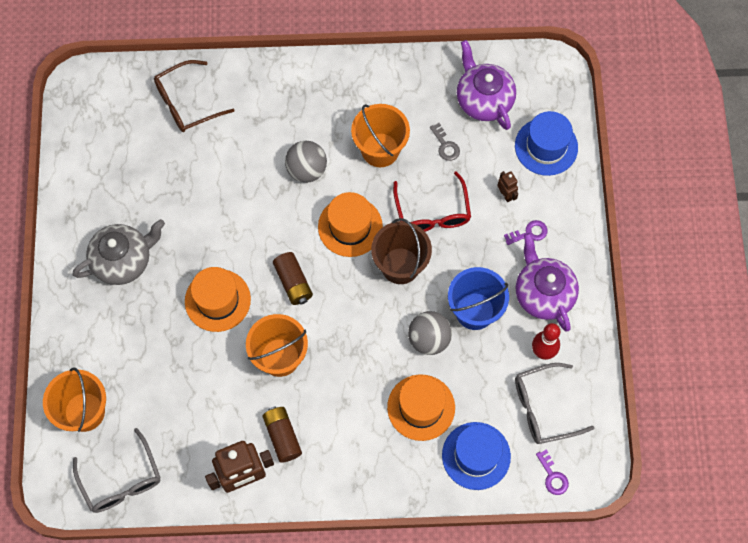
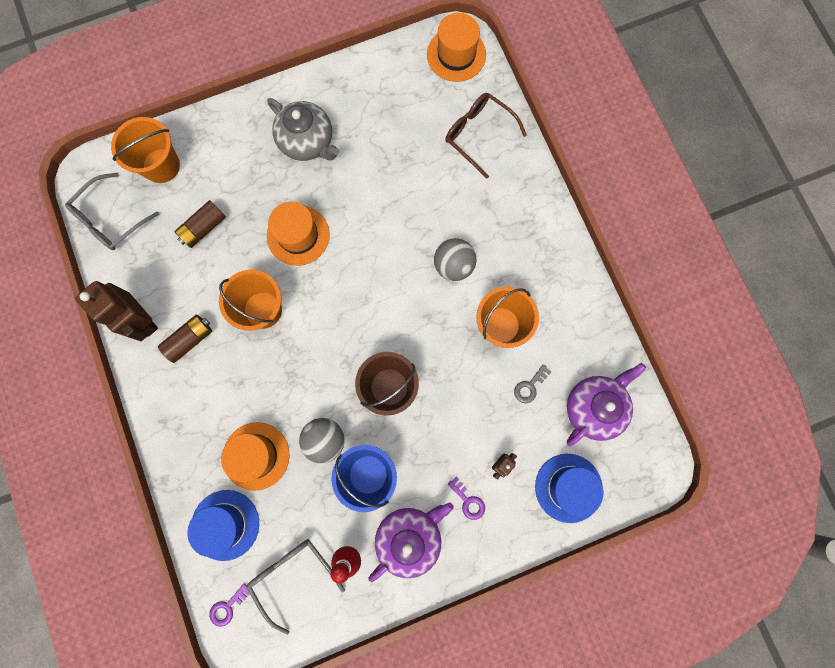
camera: 70 degrees right, 10 degrees up
(293, 282) = (338, 295): brown battery -> brown battery (203, 228)
(350, 226) = (411, 326): orange hat -> orange hat (456, 54)
(432, 213) = (454, 398): red glasses -> none

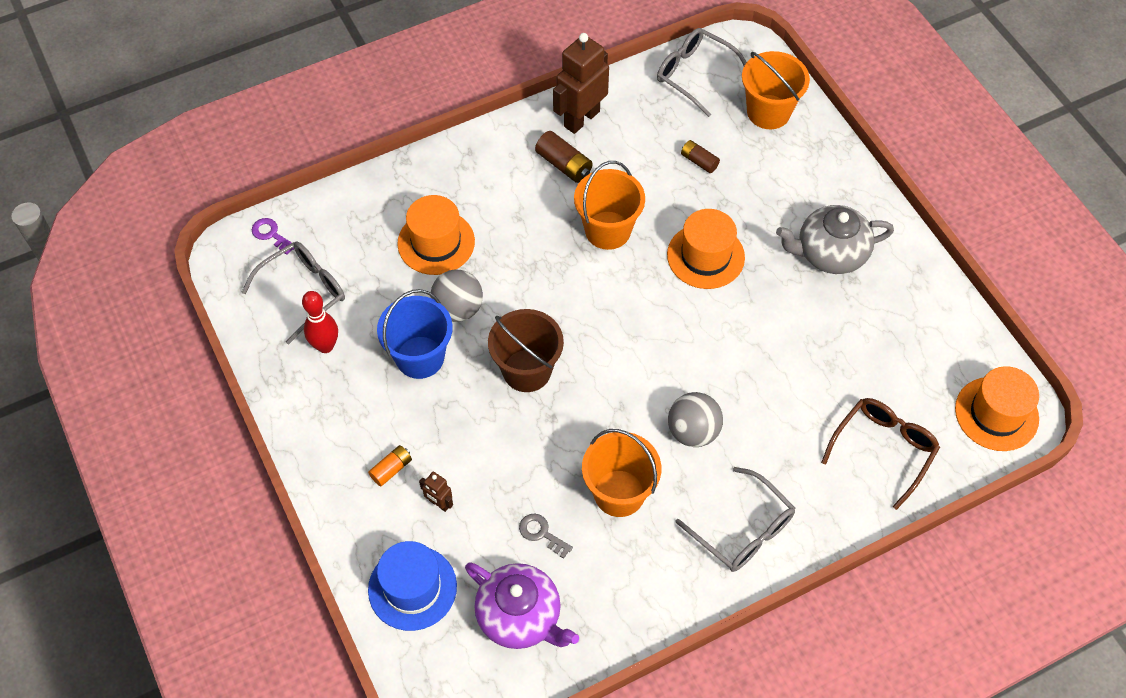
camera: 85 degrees right, 20 degrees down
(203, 228) = (699, 161): brown battery -> brown battery, size x0.66
(225, 524) = (359, 222): blue hat -> none
(307, 142) = (830, 253): grey teapot -> grey teapot turned 45 degrees clockwise
(410, 536) = (348, 407): purple teapot -> none
(468, 501) = (391, 469): purple key -> orange battery
(535, 241) = (743, 530): none -> grey glasses

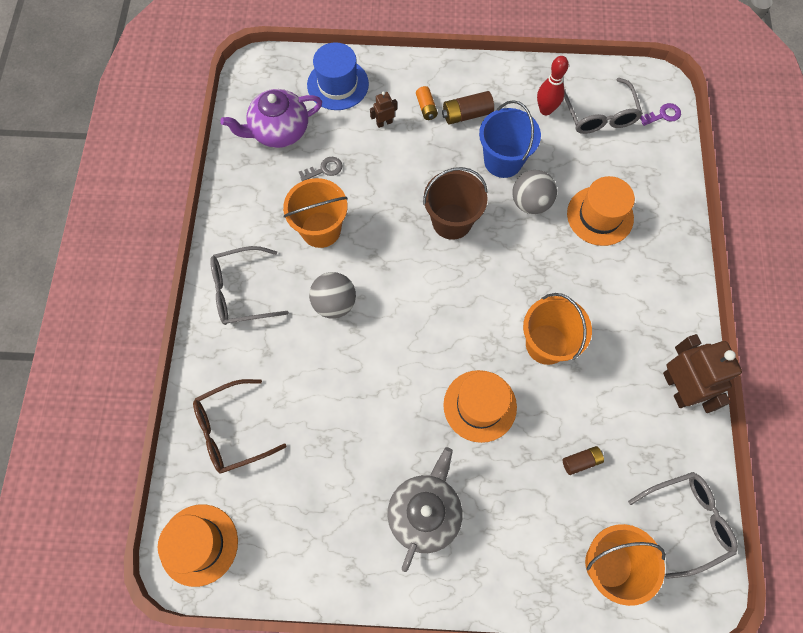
camera: 120 degrees right, 10 degrees up
(564, 165) = (632, 346): brown battery -> brown battery (466, 114)
(883, 449) = (231, 430): brown glasses -> brown glasses turned 90 degrees clockwise

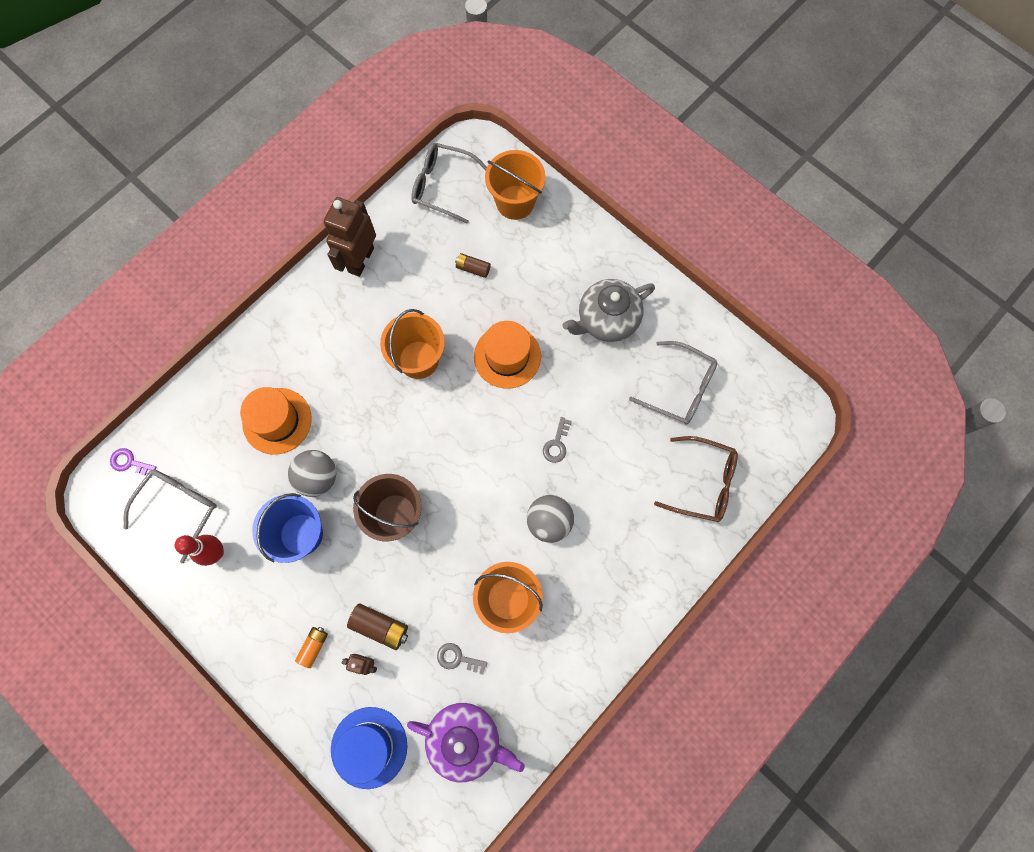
camera: 140 degrees left, 5 degrees up
(199, 544) = (780, 420): orange hat -> none
(241, 291) = (617, 595): grey glasses -> grey glasses (680, 388)
(377, 366) = (556, 444): none -> grey key
(466, 114) = (286, 607): brown battery -> brown battery (380, 627)

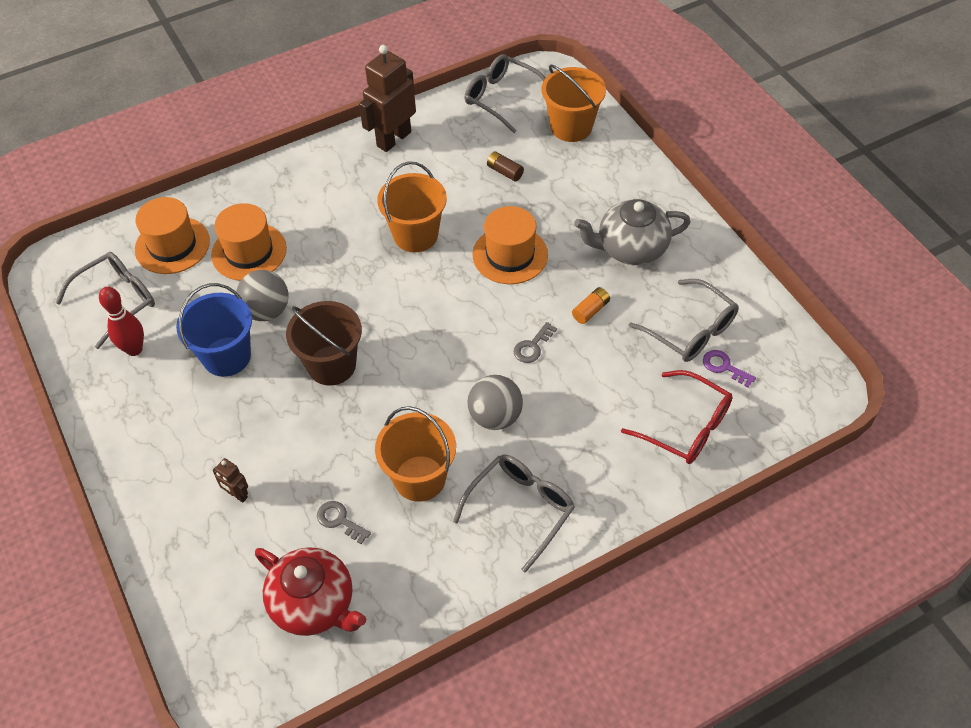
camera: 20 degrees right, 20 degrees down
(129, 462) = (90, 250): purple key -> purple key (724, 367)
(204, 434) = (172, 245): none -> orange hat
(314, 646) = (191, 463): orange battery -> orange battery (590, 310)
(369, 747) = (204, 579): blue hat -> none
(380, 627) = (269, 465): brown battery -> none
(466, 739) = (314, 604): purple teapot -> red teapot
(598, 600) = (521, 509): none -> grey glasses
(703, 483) = (686, 427): brown glasses -> red glasses

